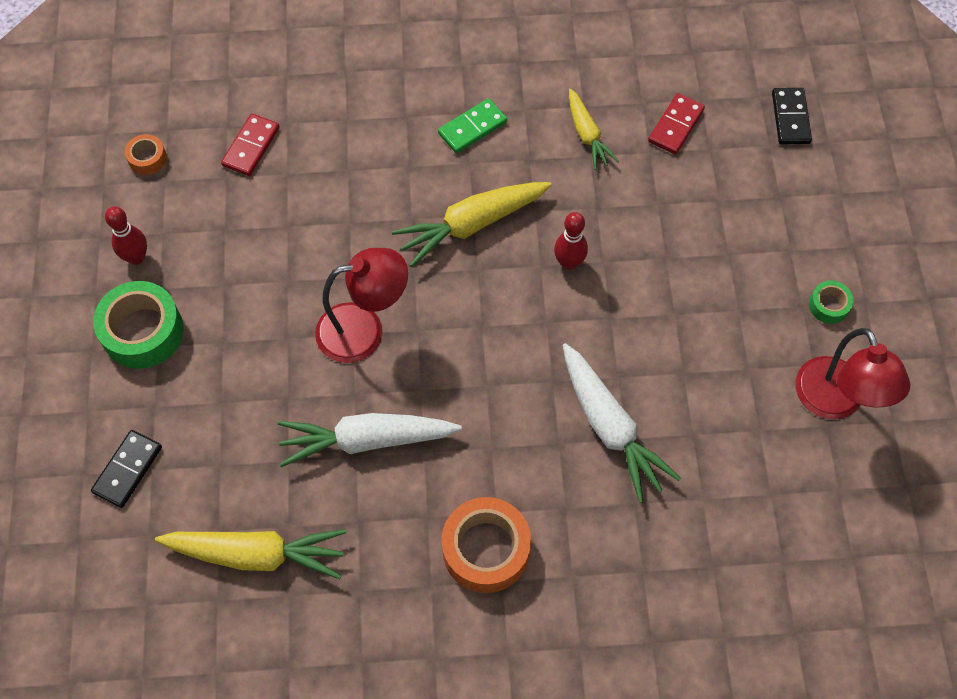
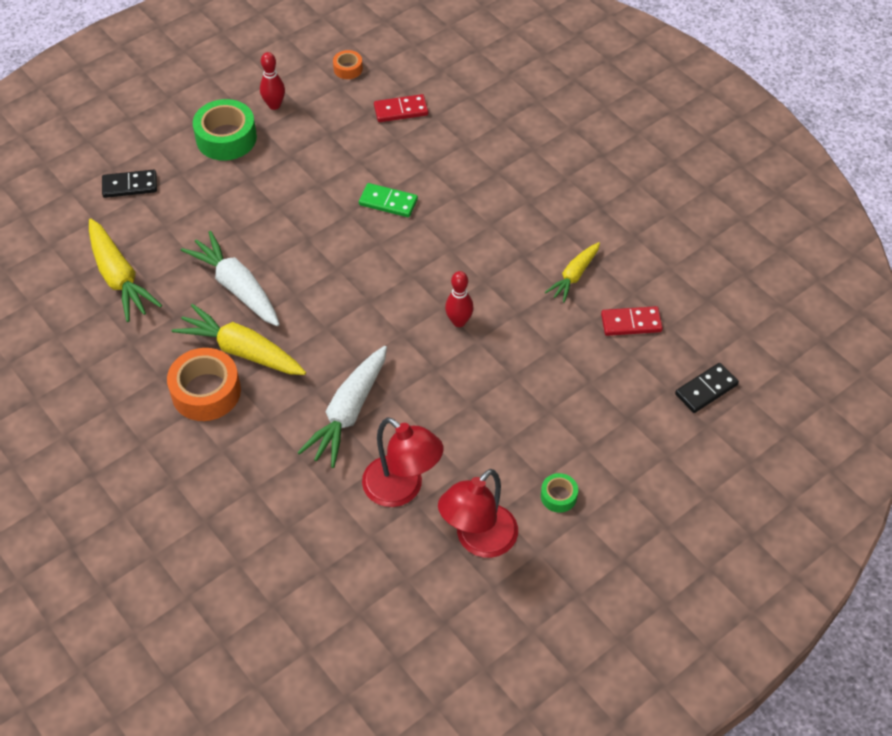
camera: 55 degrees right, 10 degrees down
(364, 329) = (315, 241): red lamp -> red lamp (402, 489)
(472, 128) = (520, 211): green domino -> green domino (388, 202)
(472, 225) = (442, 253): yellow carrot -> yellow carrot (242, 351)

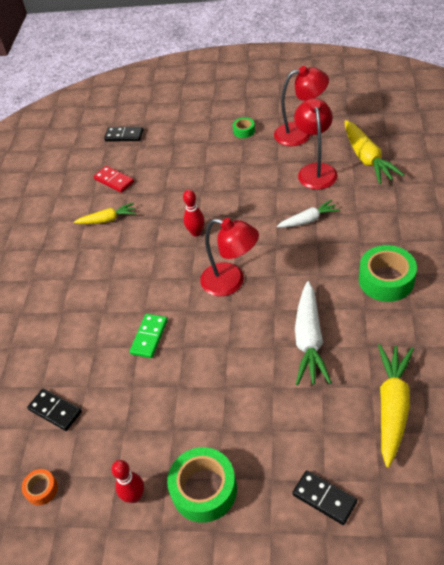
camera: 130 degrees left, 5 degrees down
(206, 392) = (386, 280): orange tape -> green tape
(242, 351) = (341, 292): yellow carrot -> yellow carrot (367, 158)
(348, 412) = (308, 220): white carrot -> white carrot, size x0.61
(364, 294) = (231, 282): none -> red lamp
(388, 202) = (149, 337): green domino -> green domino turned 45 degrees clockwise
(401, 110) = (55, 411): red domino -> black domino

